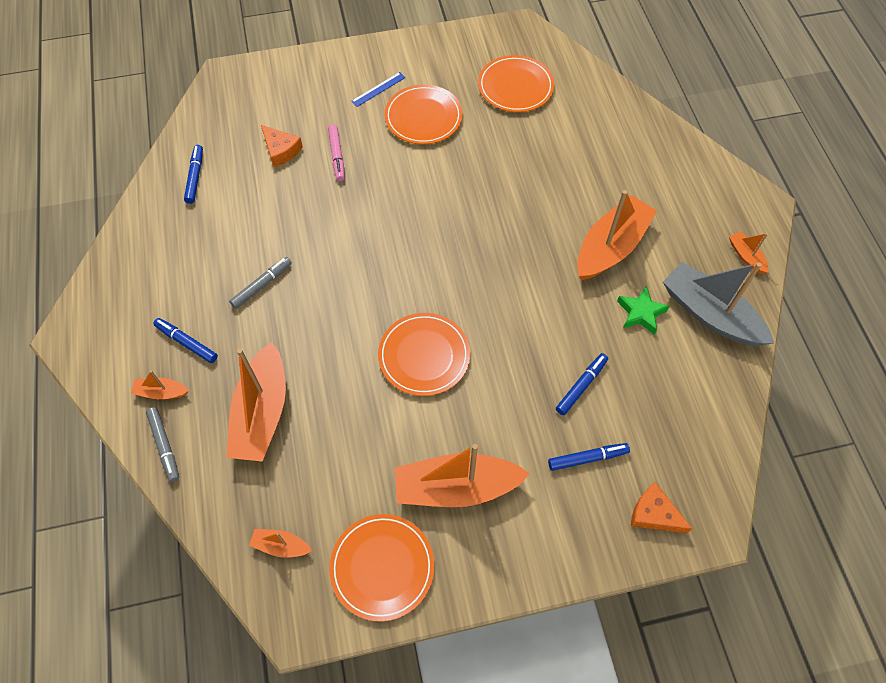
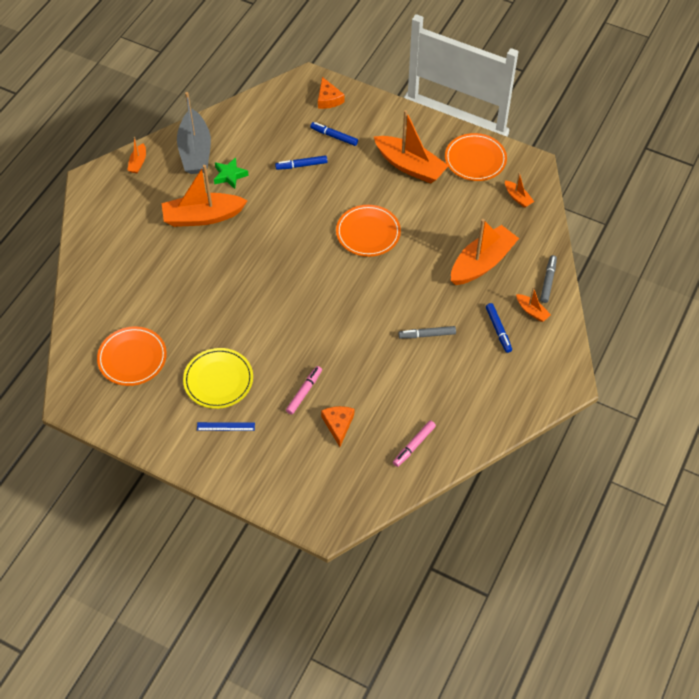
camera: 140 degrees left, 5 degrees down
(195, 177) = (414, 445): blue marker -> pink marker
(423, 117) = (218, 380): orange plate -> yellow plate

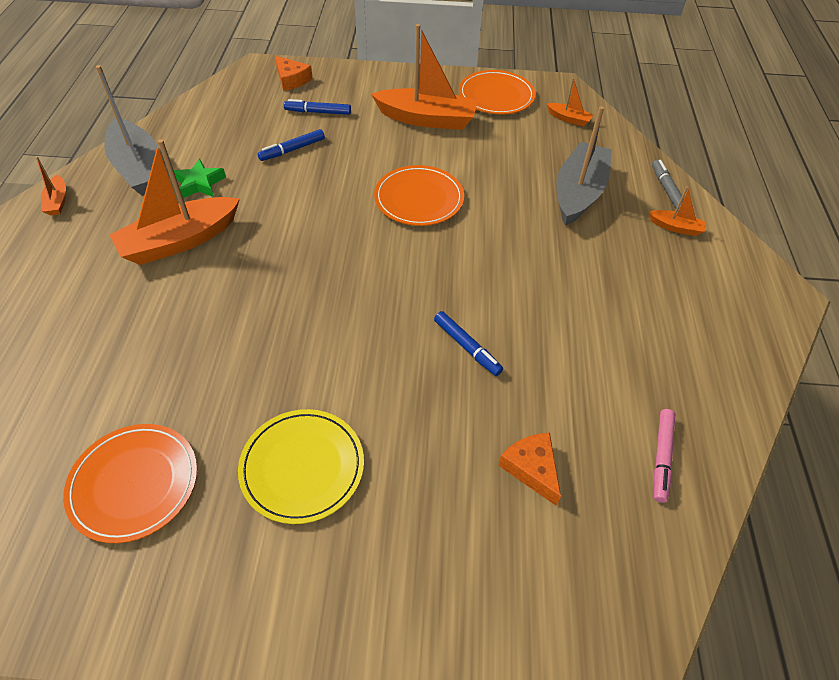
camera: 25 degrees left, 5 degrees down
(225, 426) = (350, 545): blue ruler -> none
(304, 392) = (450, 436): pink marker -> none
(427, 335) = (572, 295): grey marker -> none
(482, 263) = (579, 193): orange boat -> grey boat
(498, 330) = (654, 261): blue marker -> blue marker (467, 347)

